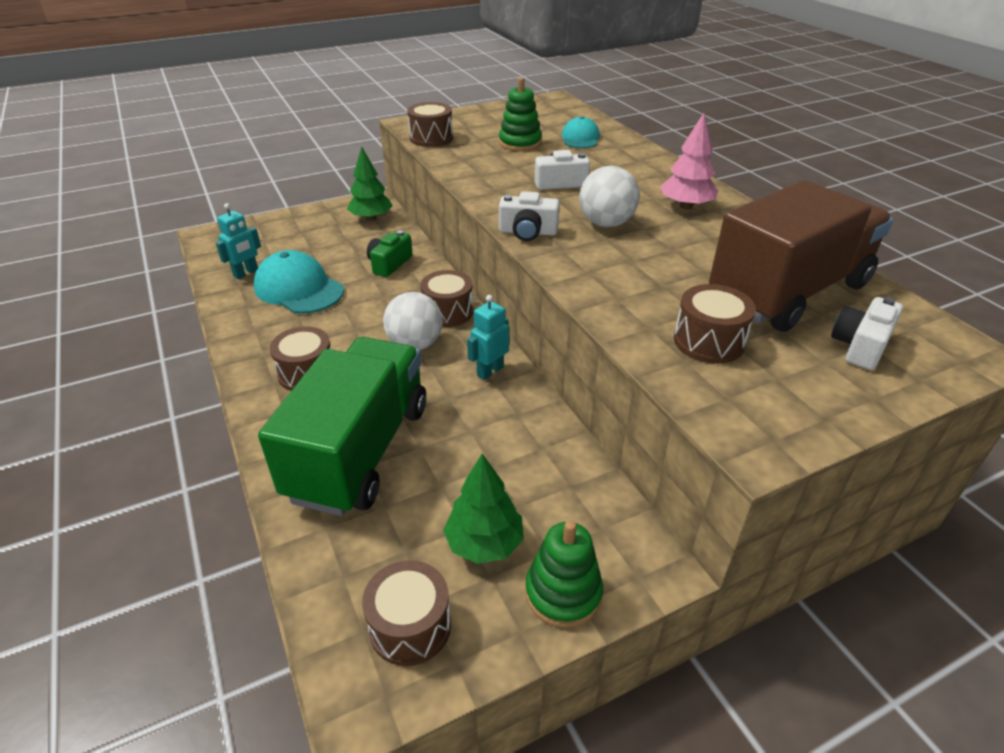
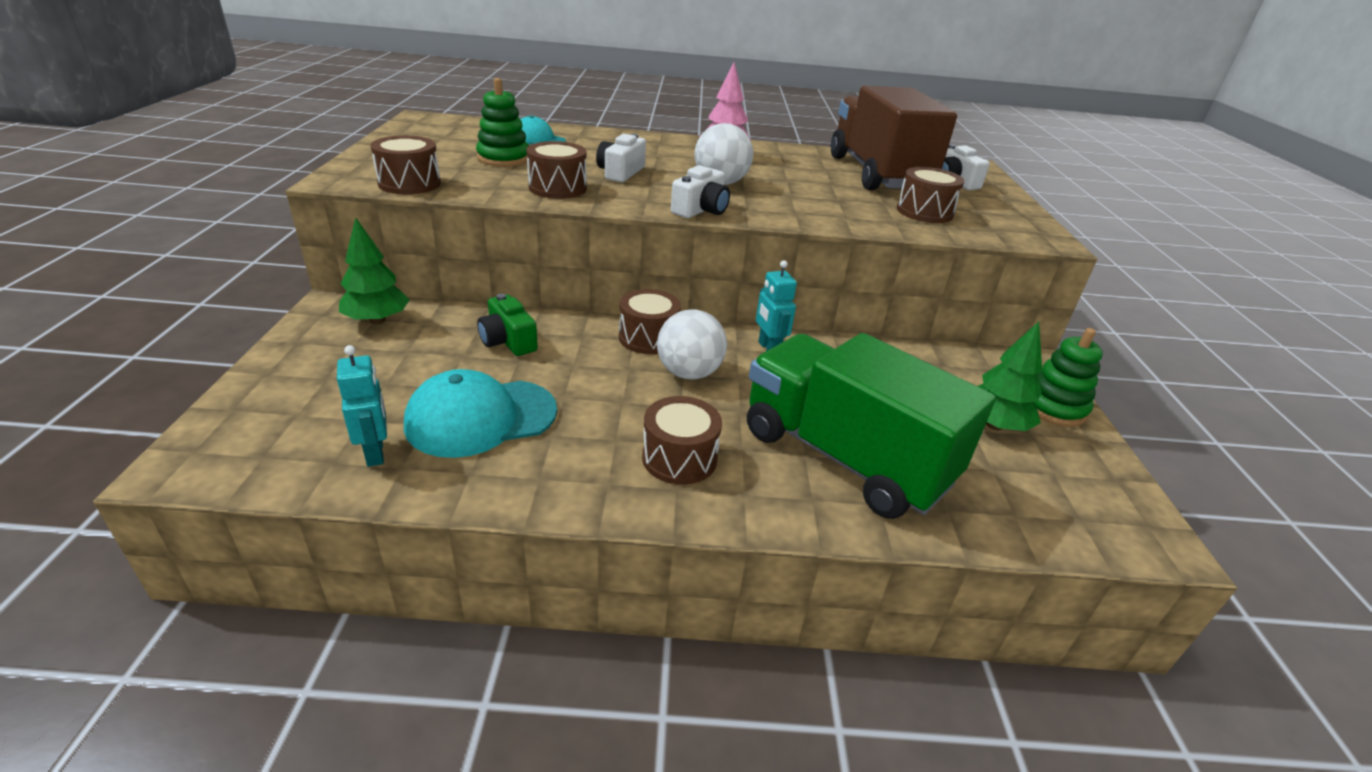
camera: 65 degrees left, 5 degrees down
(410, 626) = (1079, 491): brown drum -> brown drum (557, 188)

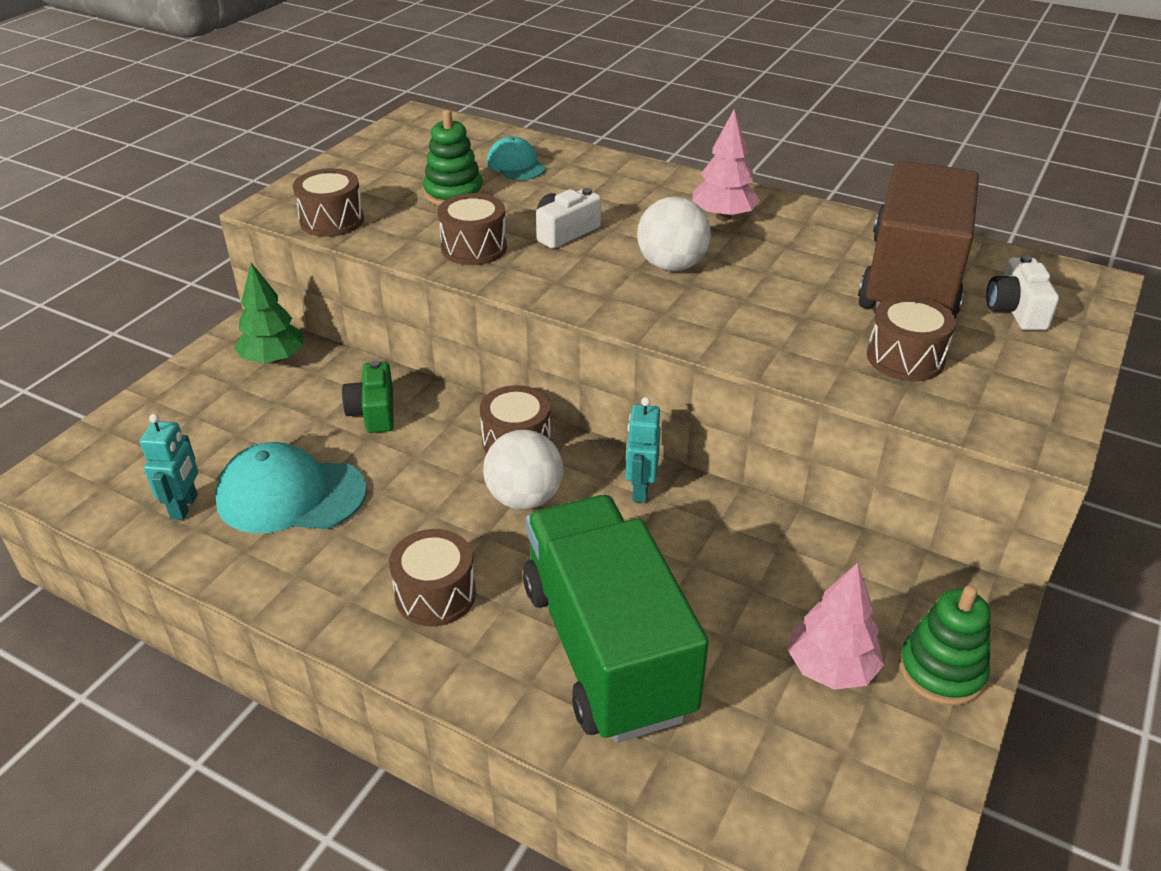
camera: 30 degrees right, 5 degrees up
(701, 210) = (605, 307): white camera -> none
(994, 425) = (831, 668): green tree -> pink tree

